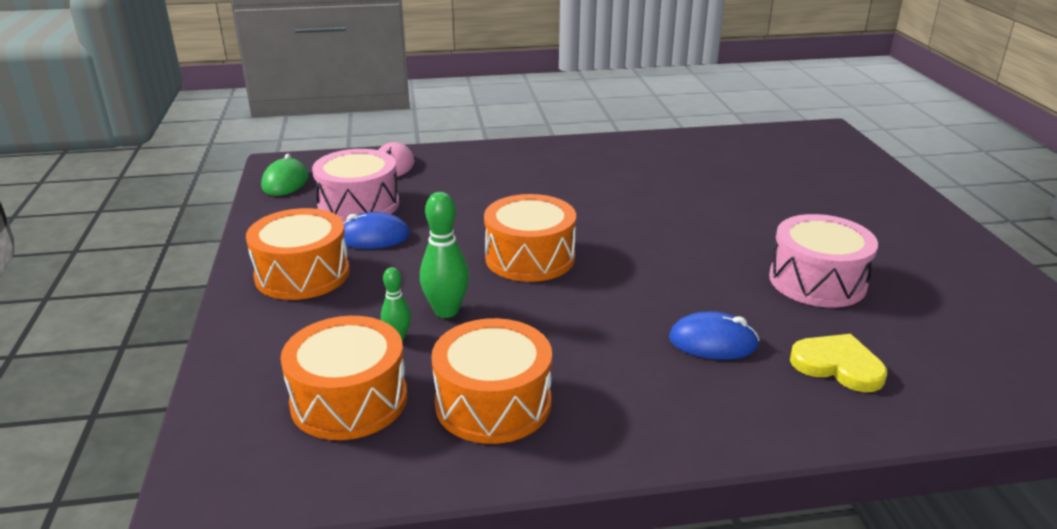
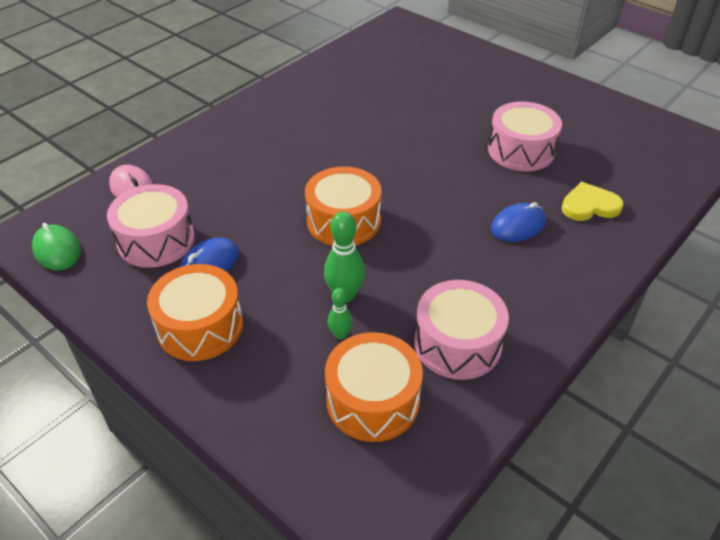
camera: 40 degrees left, 15 degrees up
(493, 403) = (457, 343): orange drum -> pink drum

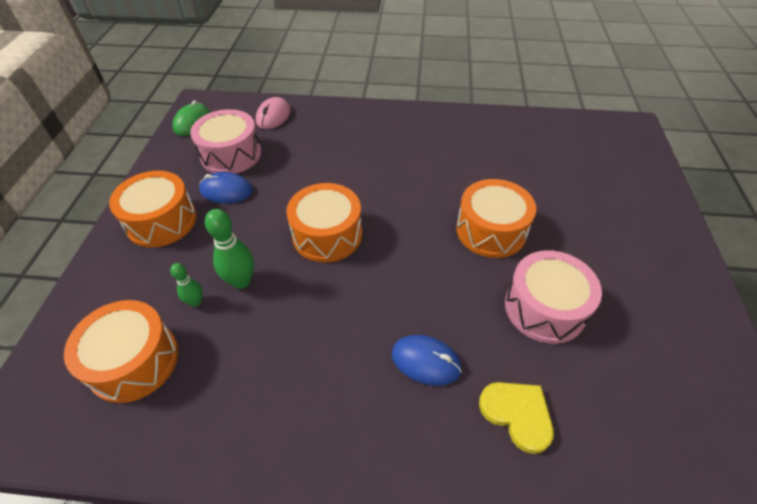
camera: 55 degrees right, 5 degrees up
(430, 136) = (491, 230): none -> orange drum
(457, 343) = (230, 390): pink drum -> none

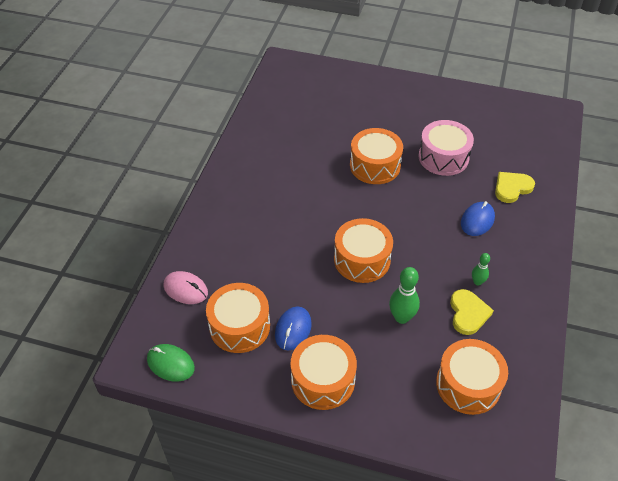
camera: 80 degrees left, 0 degrees up
(196, 302) = (418, 347): green bowling pin -> green bowling pin (477, 282)
(231, 154) = (239, 326): pink drum -> orange drum
(248, 356) = (468, 313): none -> yellow heart

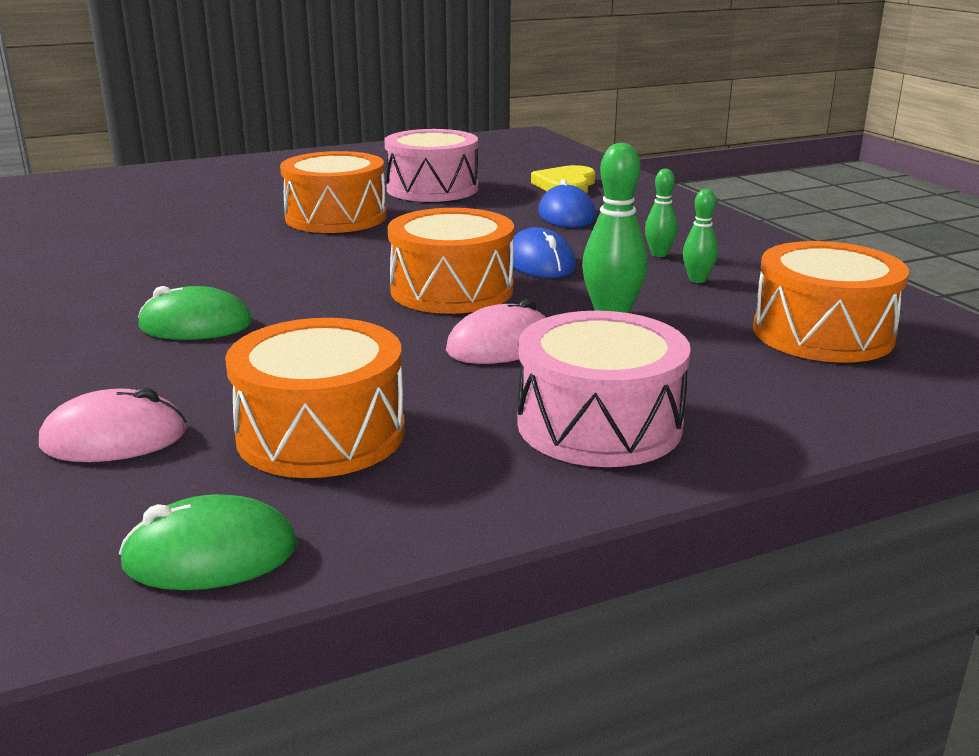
camera: 40 degrees left, 25 degrees down
(255, 231) = (196, 325): none -> green mouse
(293, 329) = (444, 394): blue mouse -> blue mouse (540, 262)
(323, 380) = (599, 424): orange drum -> pink drum
(340, 311) = (501, 345): none -> pink mouse
(468, 313) = (697, 280): yellow heart -> green bowling pin

